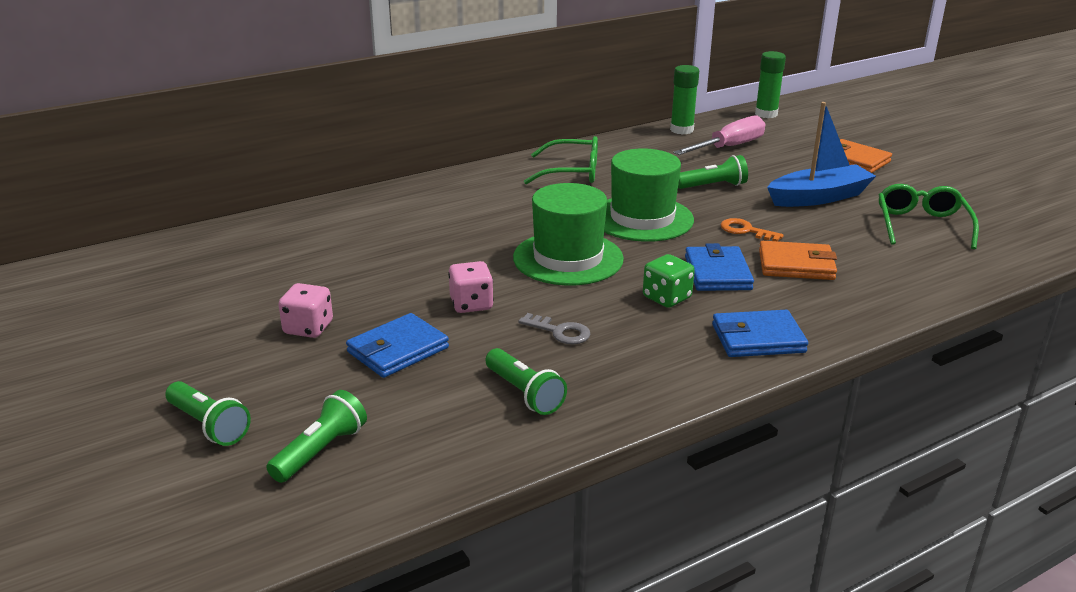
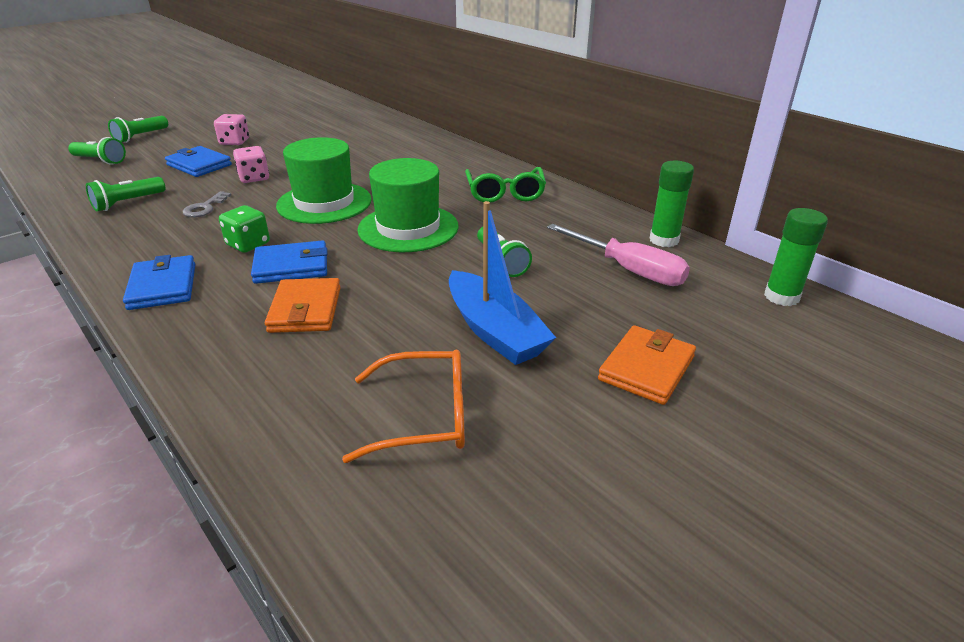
camera: 80 degrees right, 5 degrees up
(745, 230) = (388, 281): orange key -> none
(921, 225) = (424, 416): green glasses -> orange glasses

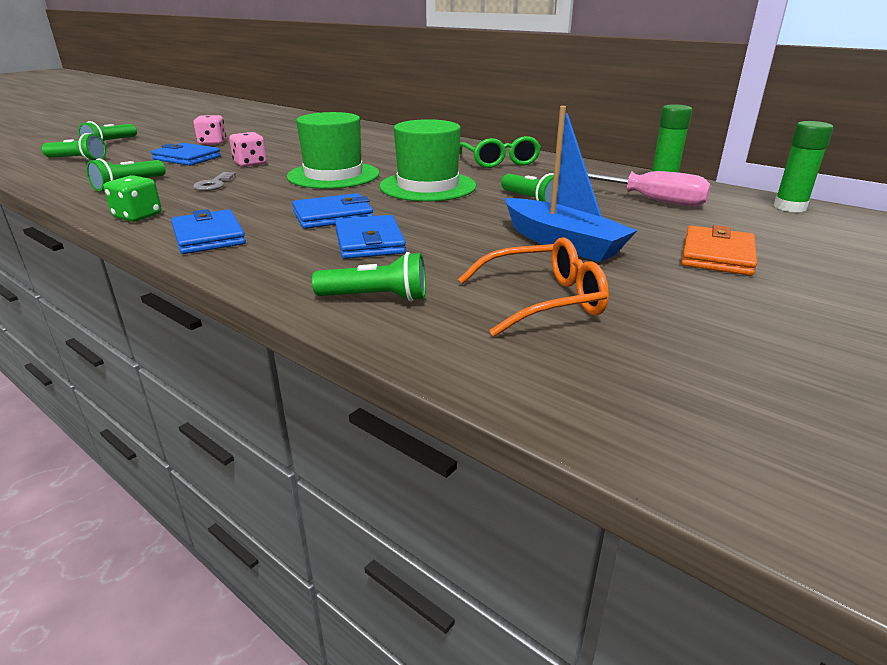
camera: 10 degrees left, 5 degrees down
(248, 244) = (277, 204): green dice -> green dice (138, 216)
(269, 392) = (376, 298): none -> green flashlight
(305, 310) = (369, 242): orange wallet -> blue wallet

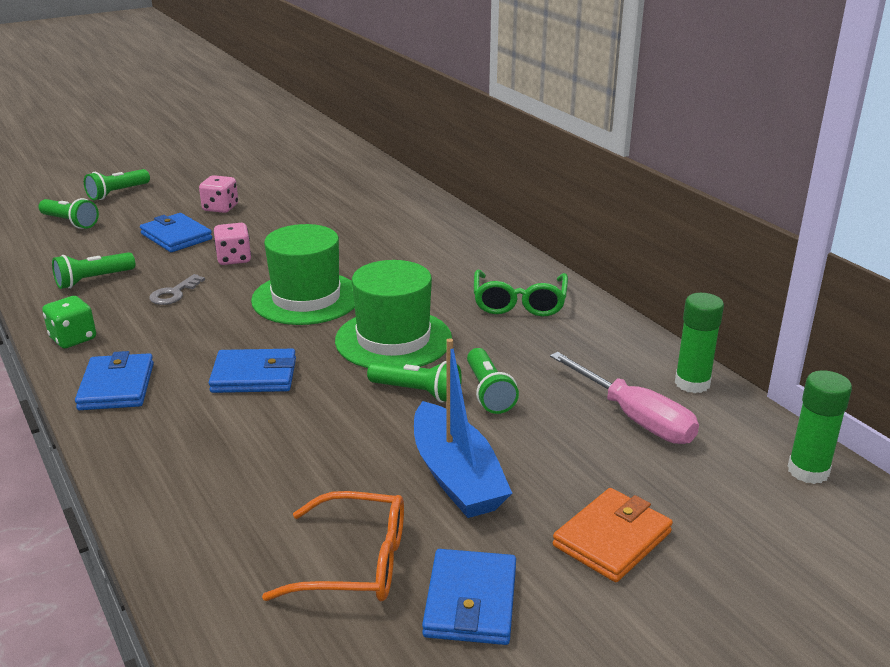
camera: 20 degrees right, 0 degrees up
(369, 242) = (259, 429): blue wallet -> blue wallet (470, 601)
(376, 298) = (204, 518): green flashlight -> green flashlight (417, 392)

